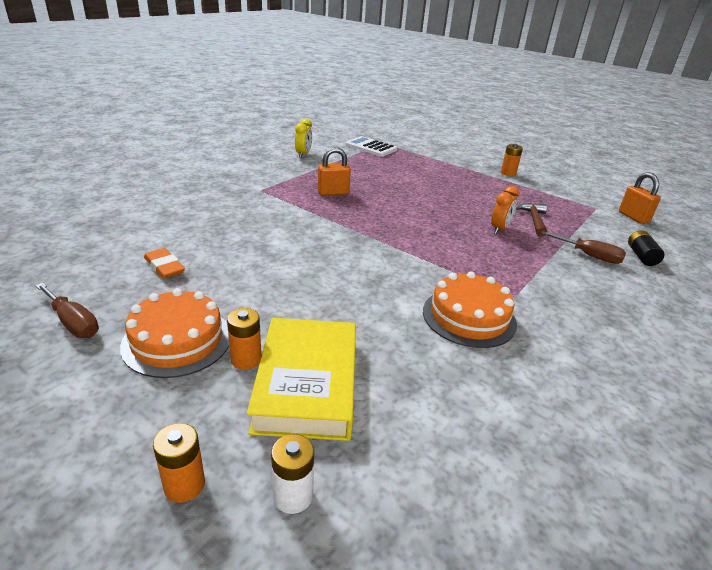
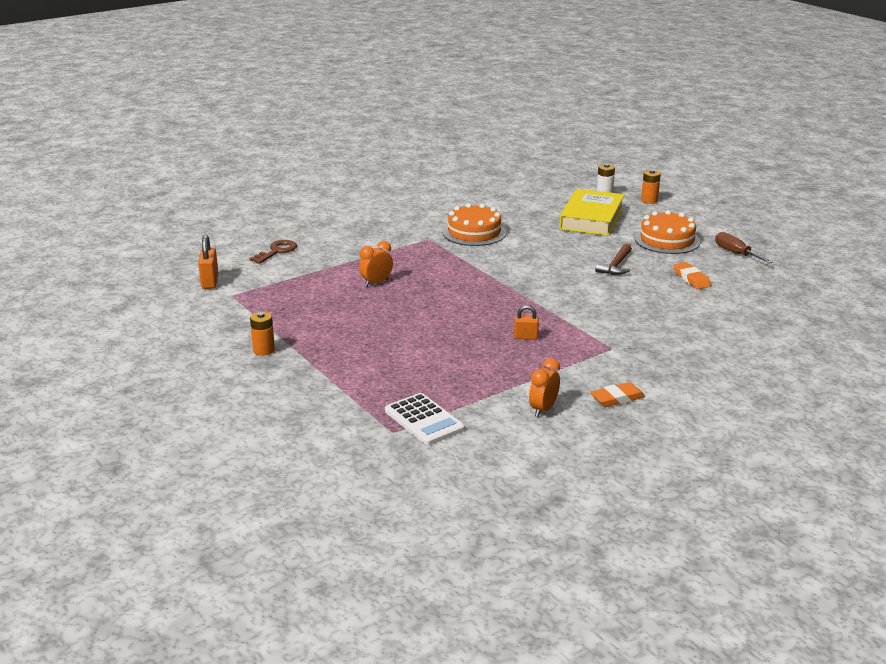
camera: 160 degrees left, 5 degrees down
(246, 359) = (625, 229): orange battery -> none
(255, 161) = (617, 398): none -> orange eraser
(303, 154) = (543, 409): yellow clock -> orange clock
(333, 193) = (526, 337): orange padlock -> orange padlock, size x0.65
(534, 220) = (327, 288): brown hammer -> brown hammer (616, 266)
(589, 256) = (324, 255): brown screwdriver -> none
(641, 256) = (277, 251): black battery -> brown key

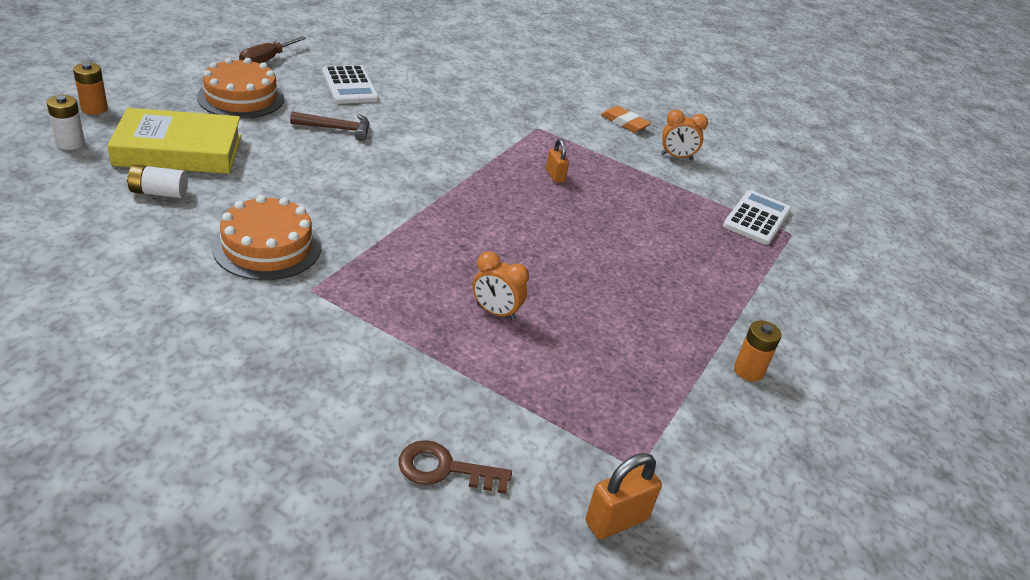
camera: 120 degrees left, 10 degrees up
(542, 211) = (159, 193): none -> white battery
(691, 279) = (350, 86): orange eraser -> white calculator

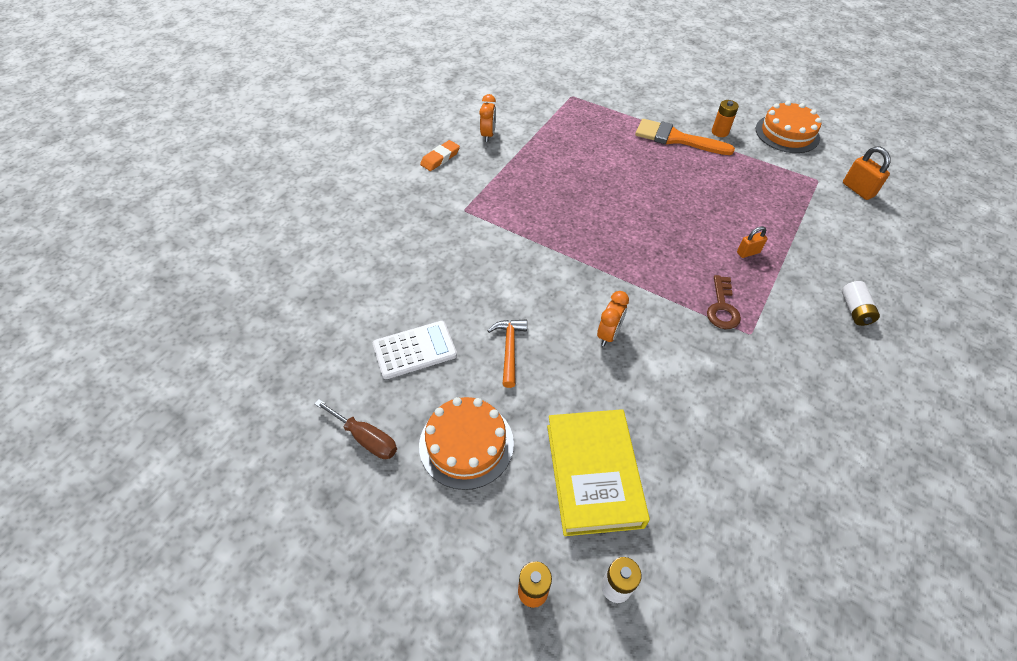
camera: 85 degrees left, 15 degrees up
(159, 193) = (673, 470): white battery -> white battery (855, 310)
(267, 247) = (714, 369): orange cake -> orange cake (787, 133)
(336, 129) = (509, 349): brown hammer -> orange hammer
(444, 469) = (867, 253): brown key -> brown key (722, 307)
(495, 312) = (724, 234): orange clock -> orange clock (608, 334)
(555, 176) = (541, 201): orange padlock -> orange padlock (748, 252)
(714, 316) = (676, 139): none -> orange brush
(756, 218) = (559, 107): white calculator -> none

